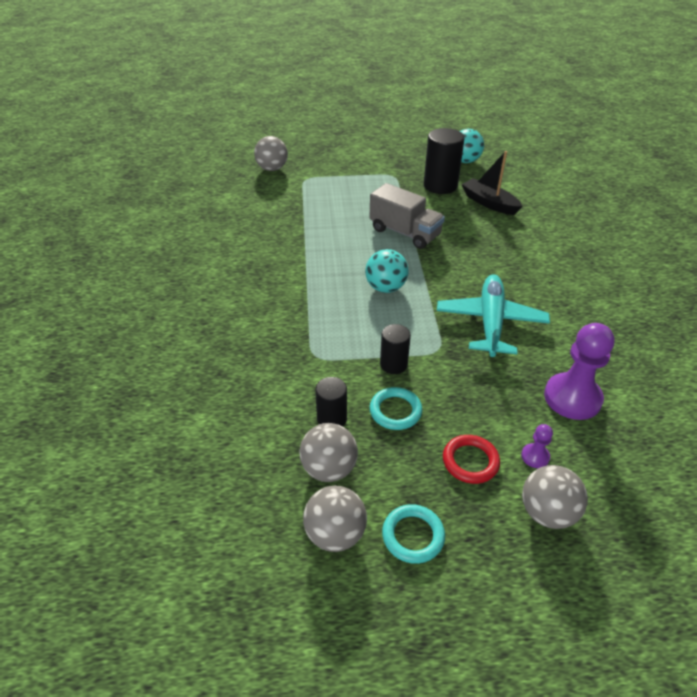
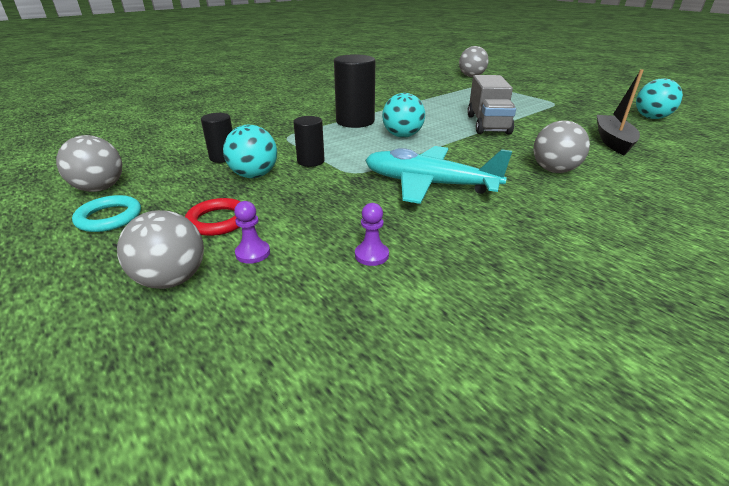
camera: 55 degrees right, 10 degrees down
(329, 469) = (168, 170): grey ball -> grey ball (554, 170)
(395, 411) = (254, 175): turquoise ring -> turquoise ball
(440, 186) = (586, 119): black cylinder -> black cylinder (355, 121)
(490, 322) = (429, 184): turquoise plane -> turquoise plane turned 135 degrees counterclockwise
(572, 398) = (371, 255): purple pawn -> purple pawn, size x0.45

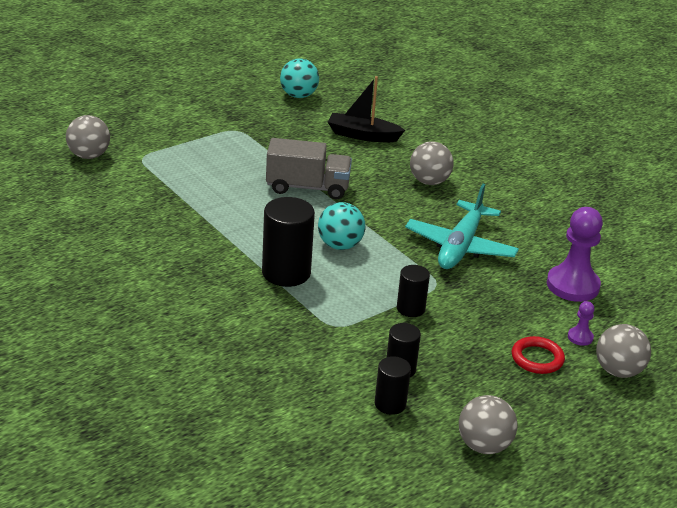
camera: 90 degrees left, 0 degrees up
(109, 217) = (540, 423): turquoise ring -> none
(180, 154) = (390, 404): none -> black cylinder
(254, 175) = (447, 344): turquoise ball -> none
(371, 255) = (572, 285): purple pawn -> purple pawn, size x2.21

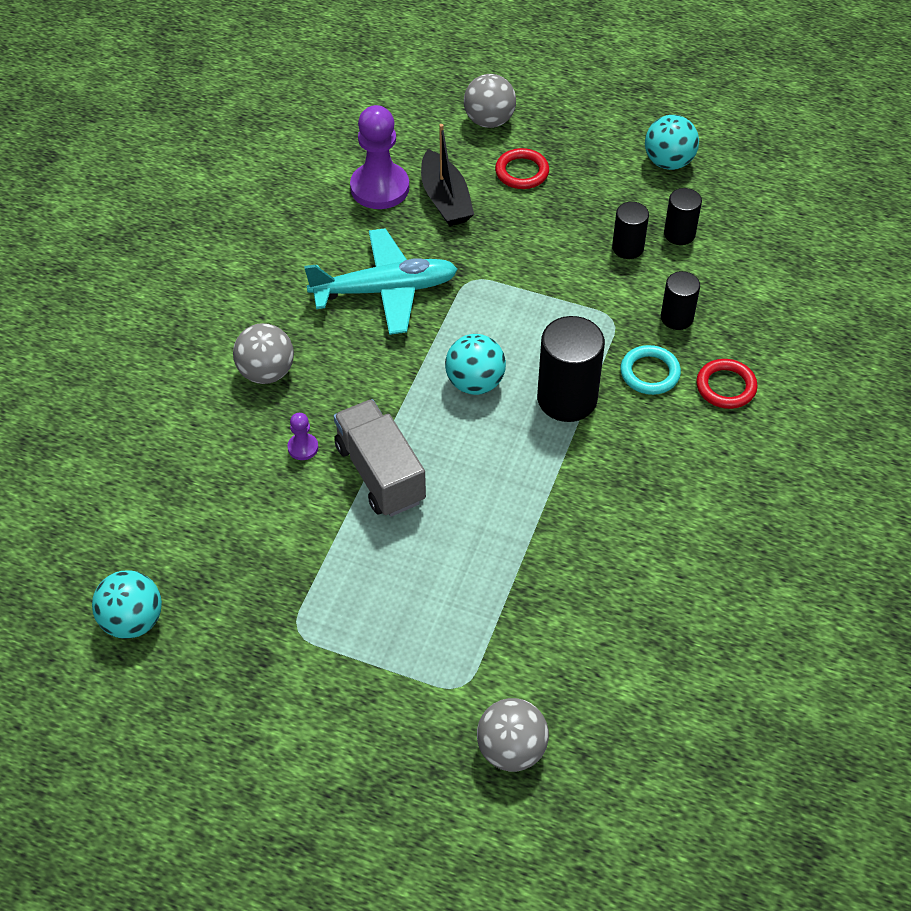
camera: 120 degrees left, 20 degrees up
(217, 343) = (726, 387): none -> red ring
(268, 316) = (650, 373): none -> turquoise ring
(363, 135) = (199, 488): black boat -> black boat (445, 199)
(410, 309) = (532, 280): black cylinder -> black cylinder (676, 318)
(484, 446) = (668, 162): grey ball -> turquoise ball
(580, 337) = (462, 157): purple pawn -> purple pawn (303, 447)

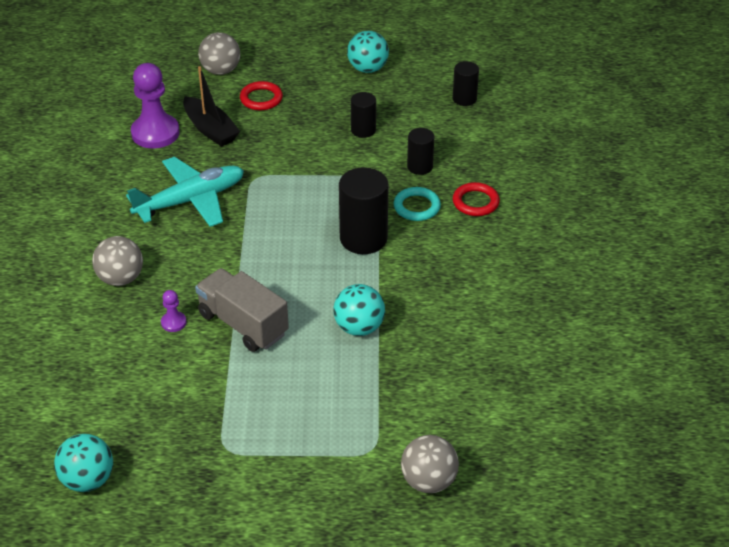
camera: 20 degrees left, 10 degrees down
(475, 383) = (289, 245): turquoise ball -> turquoise ball (359, 327)
(679, 234) = (397, 113): black cylinder -> black cylinder (464, 99)

